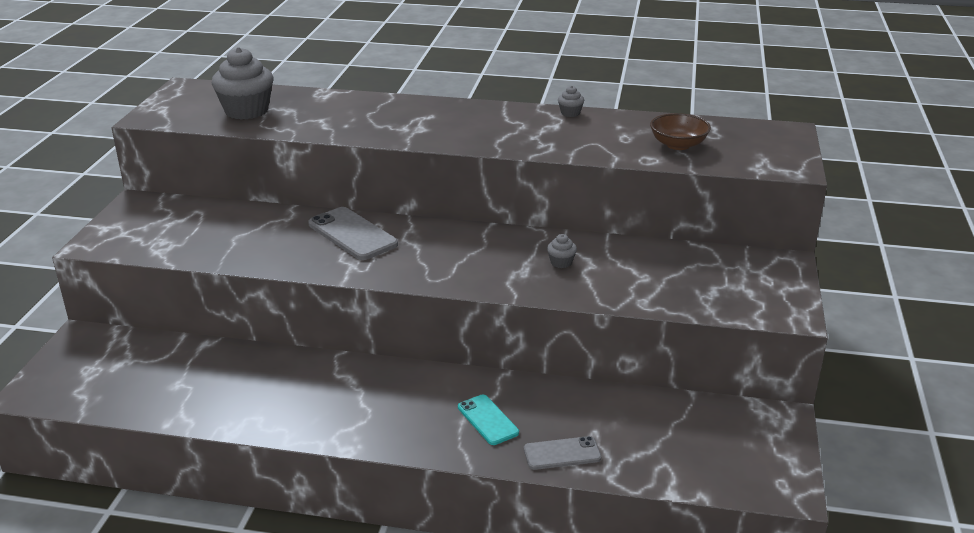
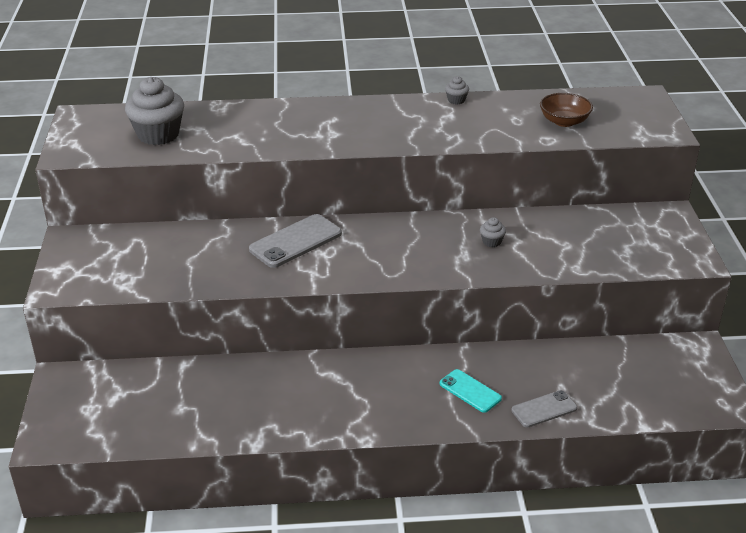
camera: 15 degrees left, 5 degrees up
(352, 234) = (295, 241): grey phone -> grey phone turned 75 degrees counterclockwise

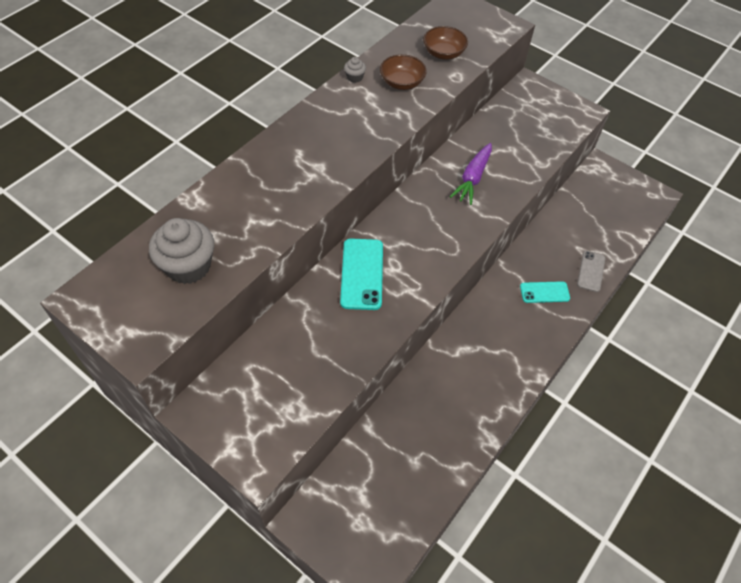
camera: 50 degrees left, 20 degrees up
(295, 241) = (362, 274): grey phone -> turquoise phone
(490, 121) = (402, 83): none -> brown bowl
(491, 242) = (473, 178): grey cupcake -> purple carrot

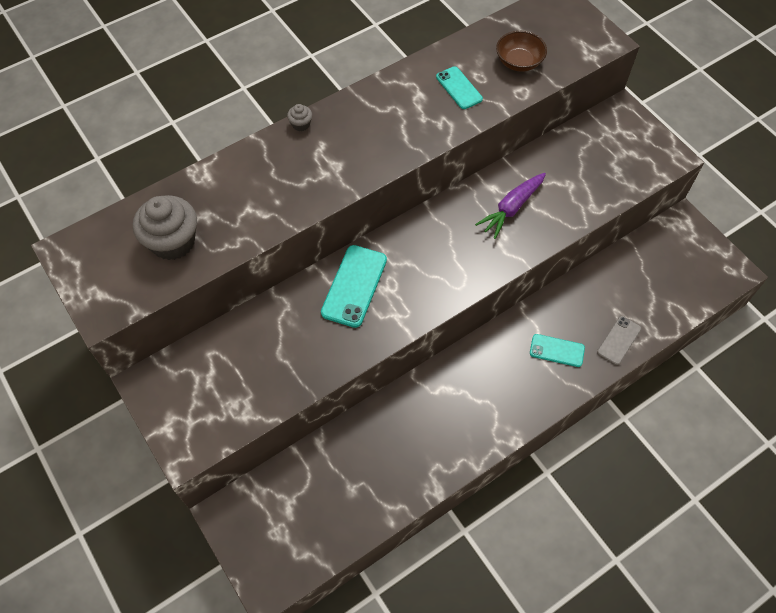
camera: 20 degrees right, 5 degrees up
(354, 77) = (411, 71): grey cupcake -> grey cupcake (301, 124)
(402, 83) = (459, 88): brown bowl -> turquoise phone

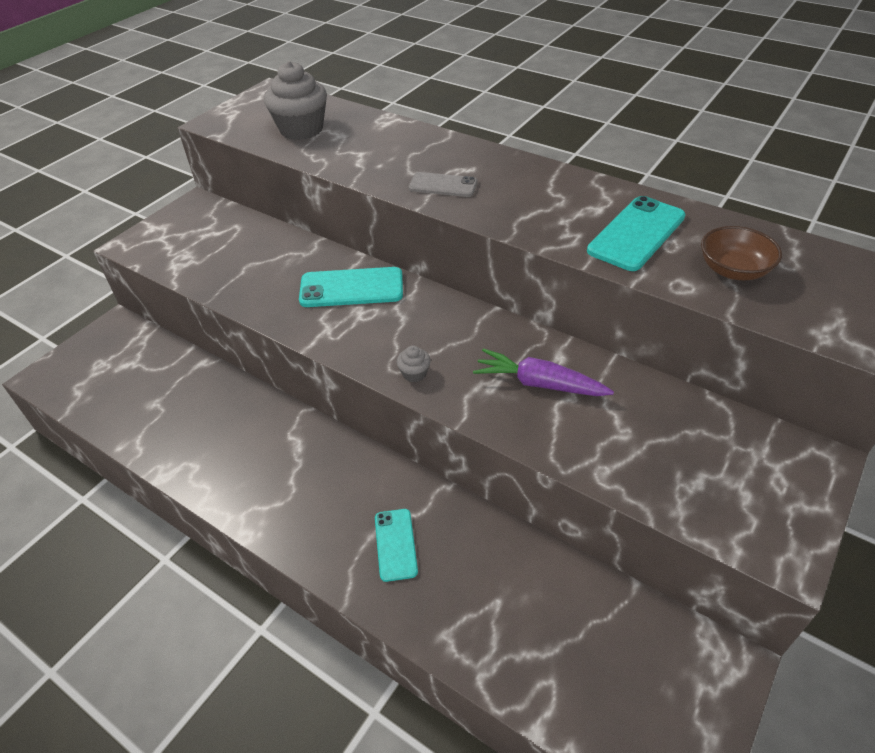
camera: 70 degrees right, 15 degrees down
(301, 124) = (487, 150): grey cupcake -> grey cupcake (414, 373)
(459, 88) = (636, 234): turquoise phone -> turquoise phone, size x1.59
(619, 340) = (446, 621): grey phone -> grey phone (443, 185)

